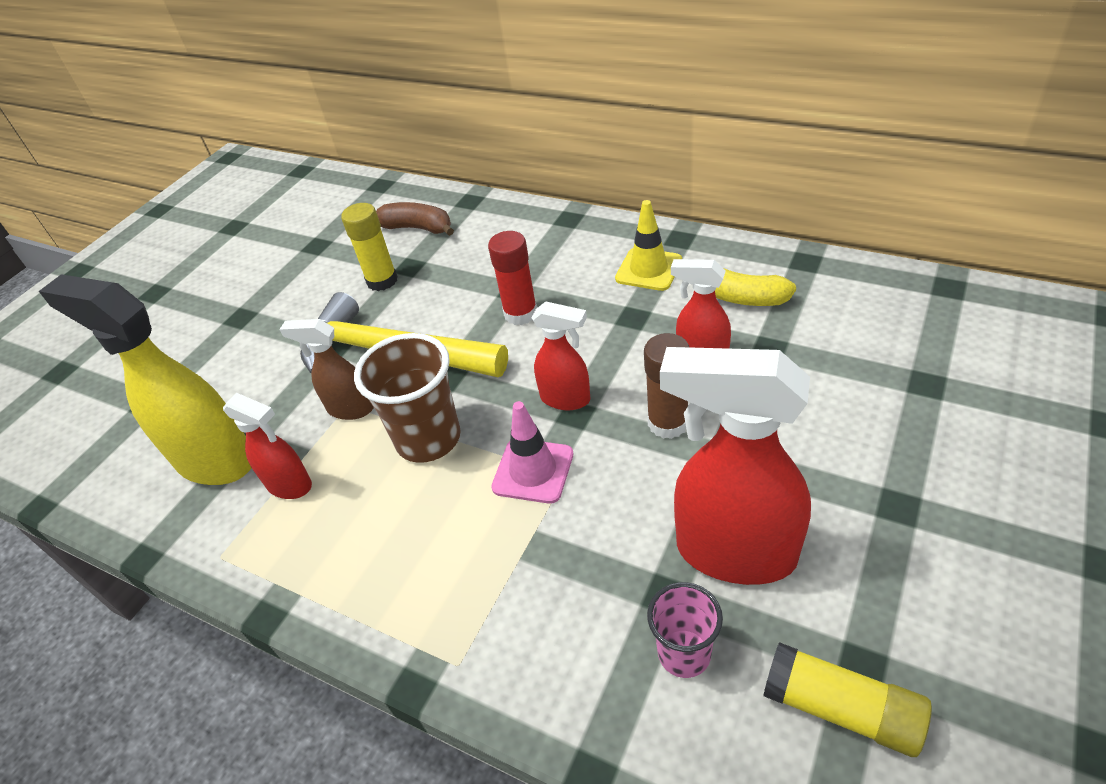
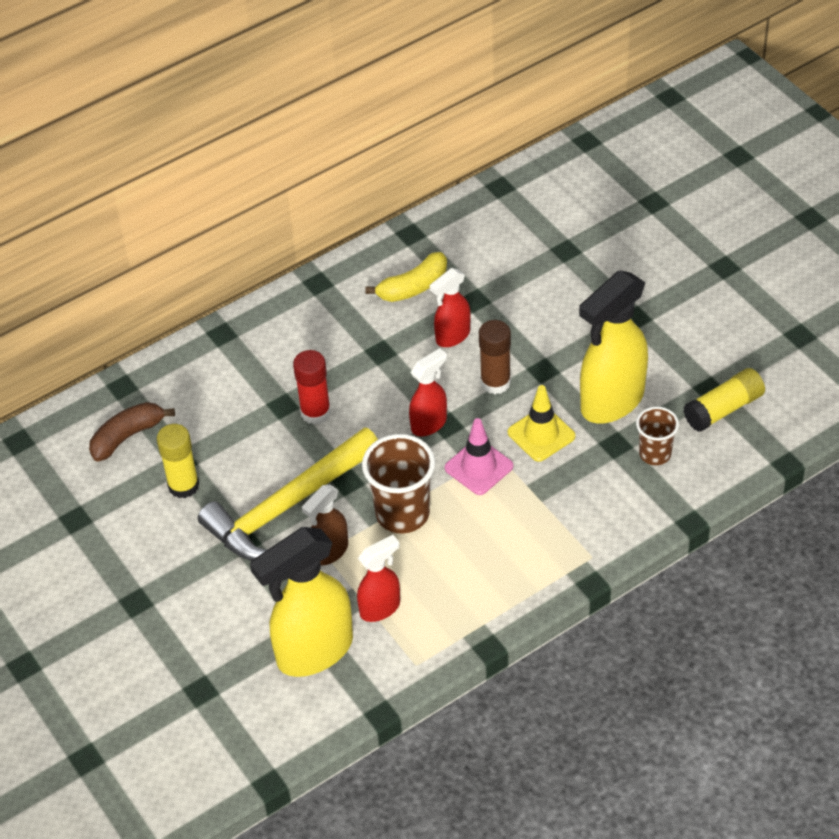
camera: 65 degrees left, 5 degrees up
(648, 269) = (336, 318): yellow traffic cone -> yellow traffic cone (541, 434)
(684, 653) = (655, 454): pink cup -> brown cup
(733, 552) = (611, 401): red spray bottle -> yellow spray bottle

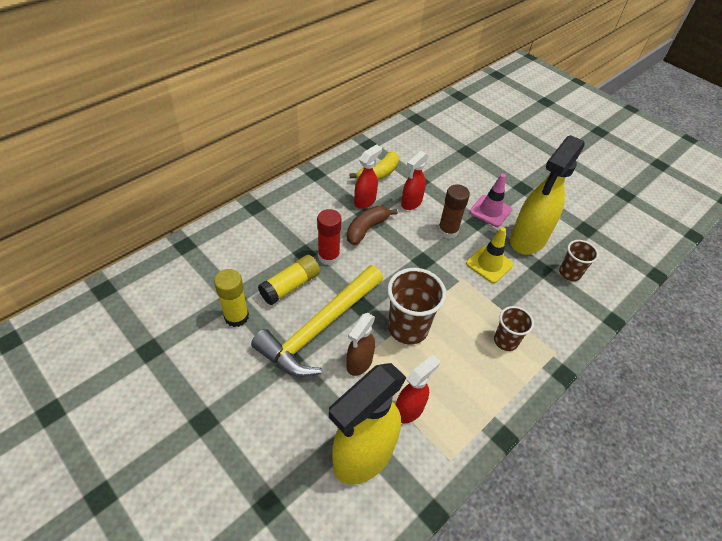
camera: 15 degrees left, 0 degrees up
(127, 436) = (190, 281): brown banana -> brown banana (367, 229)
(429, 424) = (411, 260): red spray bottle -> red spray bottle (365, 201)
(479, 467) = (453, 289): pink traffic cone -> pink traffic cone (490, 211)
(528, 538) = (505, 341): none -> brown cup
(723, 409) = (600, 241): yellow glue stick -> yellow glue stick (290, 286)

